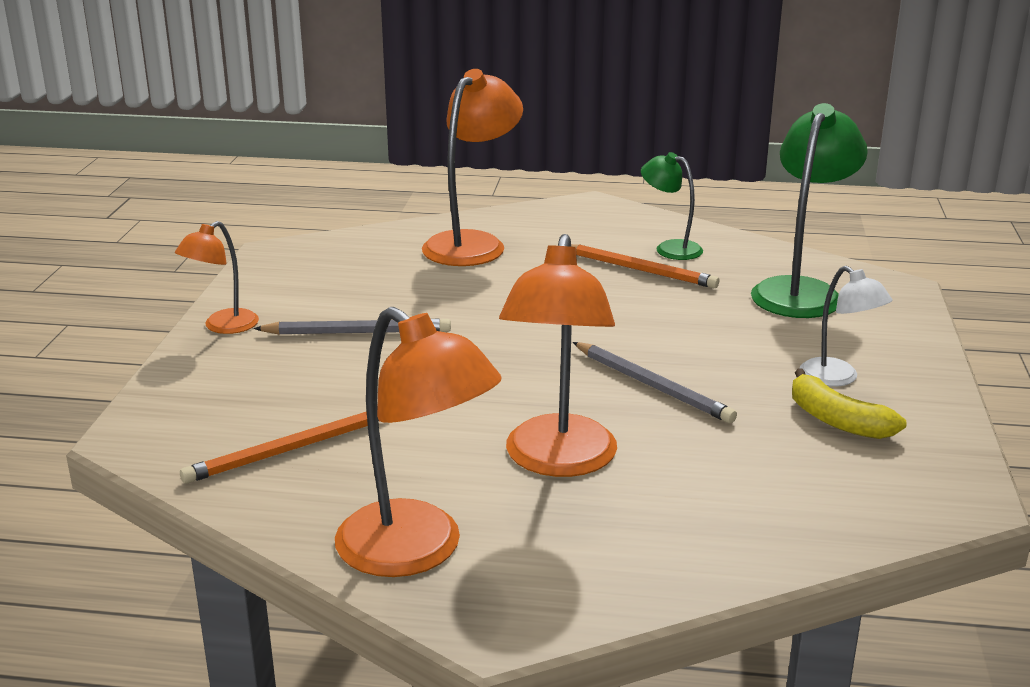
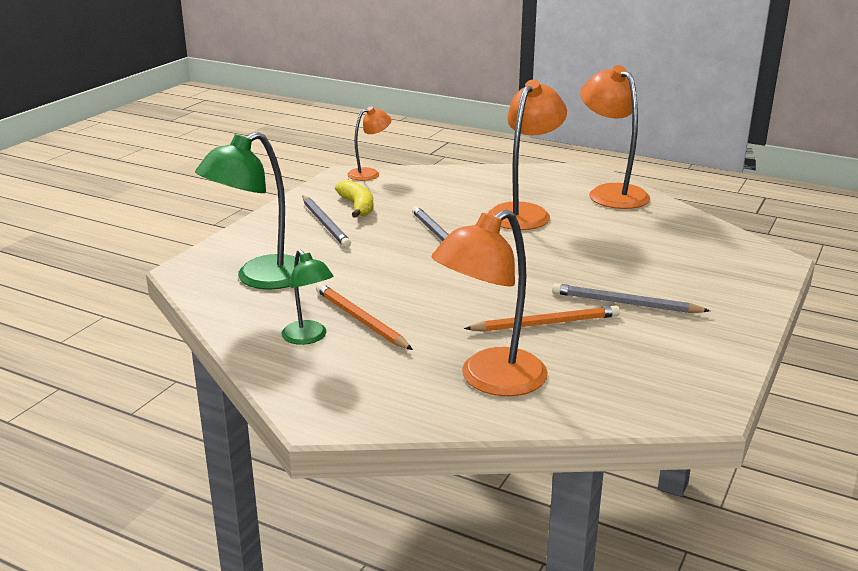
camera: 160 degrees left, 0 degrees up
(223, 327) = (737, 327): orange lamp -> orange lamp (369, 173)
(288, 450) = (675, 238): orange pencil -> orange pencil (546, 323)
(838, 378) = (325, 224): white lamp -> grey pencil

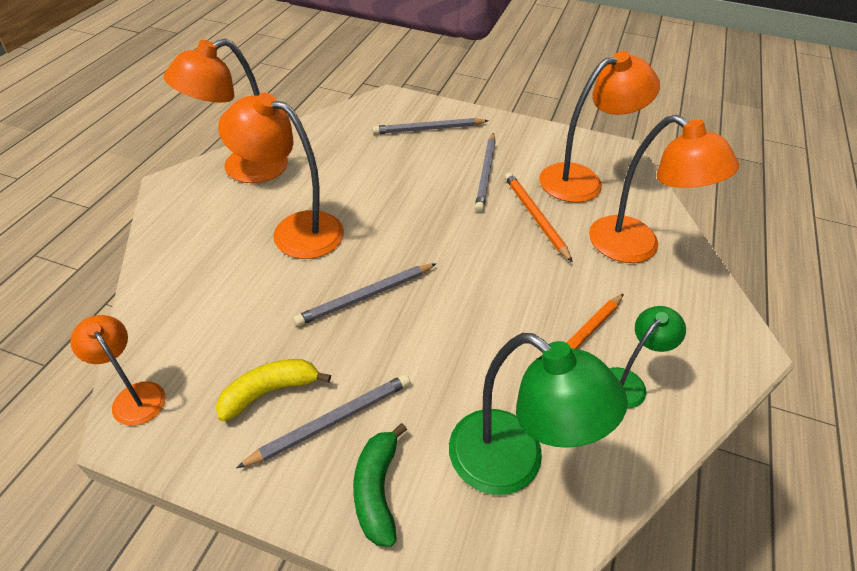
camera: 100 degrees left, 20 degrees up
(267, 235) = (377, 490): none -> green banana
(622, 365) = (582, 180): none -> orange lamp
(711, 277) = (428, 129): none -> grey pencil

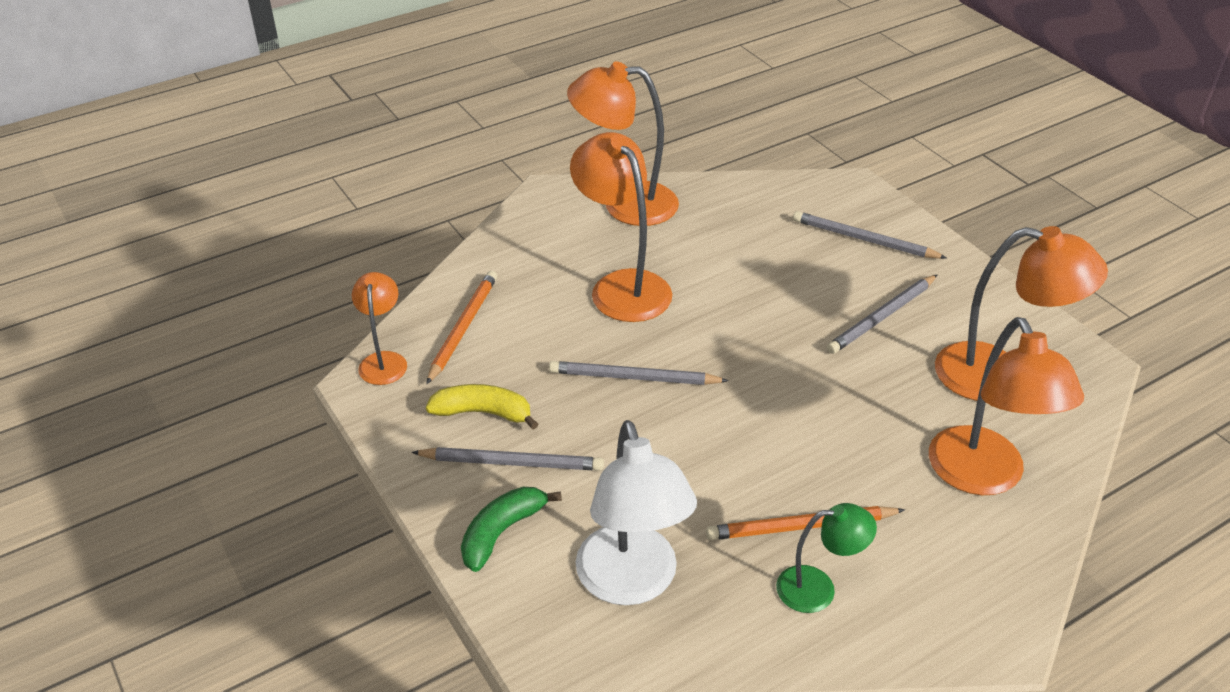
camera: 40 degrees right, 5 degrees down
(512, 463) = (632, 583): green lamp -> white lamp
(535, 217) = (891, 388): orange pencil -> orange pencil (463, 327)

